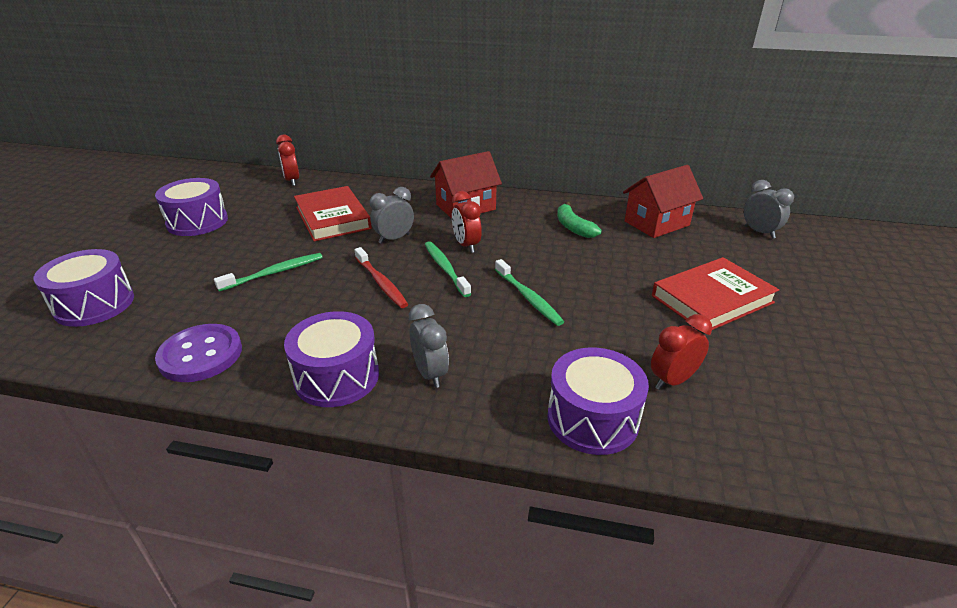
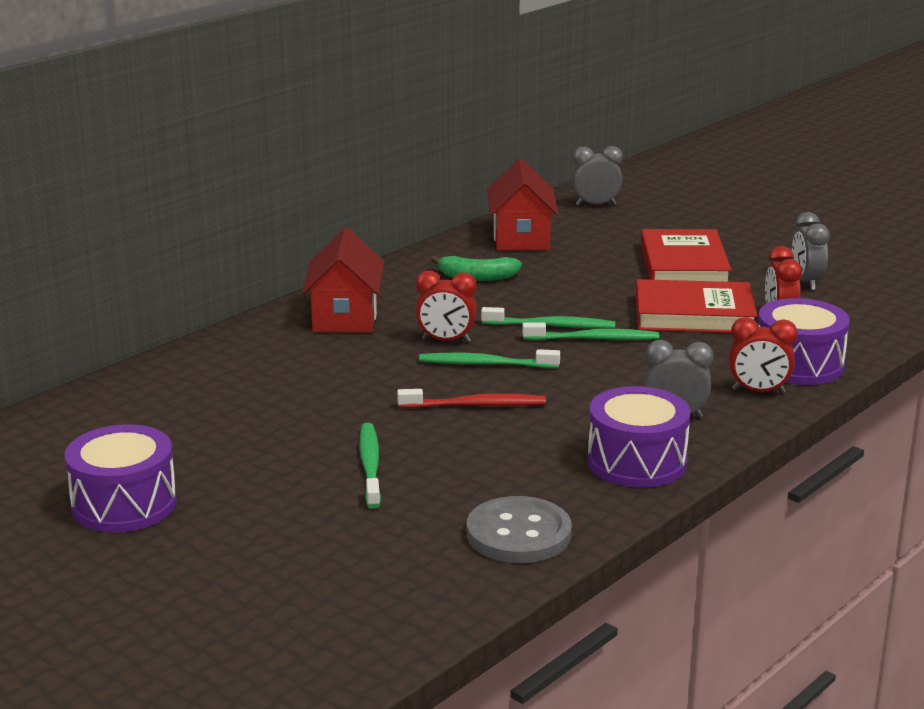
camera: 60 degrees left, 10 degrees down
(94, 304) = (305, 603): purple drum -> none
(201, 355) = (518, 534): purple button -> grey button
(292, 181) = (74, 411): red clock -> red clock (758, 391)
(332, 218) = (257, 403): red book -> red book (694, 314)
(394, 239) = (374, 376): grey clock -> grey clock (806, 282)
(530, 274) = (551, 326): none -> green toothbrush

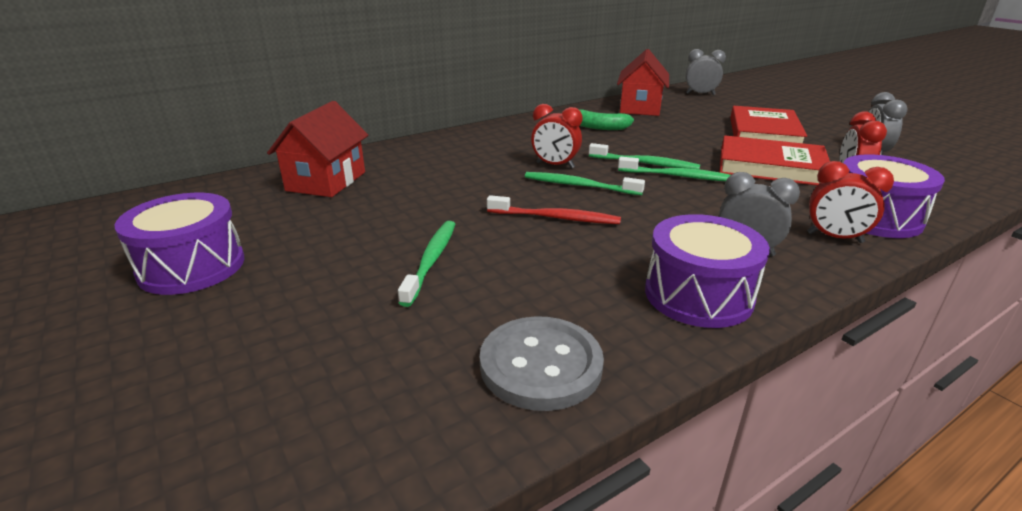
camera: 15 degrees right, 5 degrees up
(345, 317) = (487, 143): red house -> red house (326, 181)

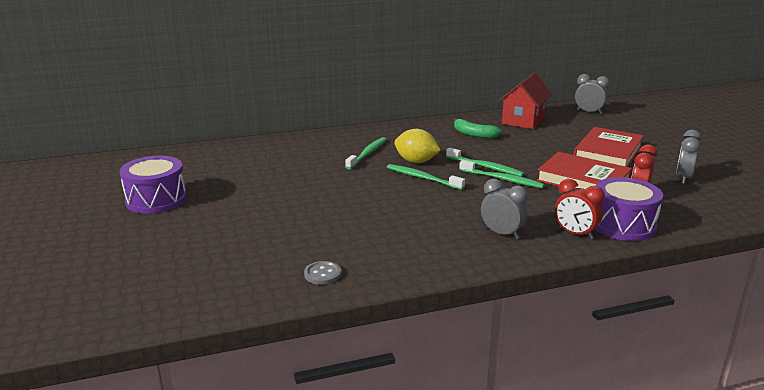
camera: 15 degrees right, 5 degrees down
(326, 181) = (252, 156): red house -> none
(431, 261) = (293, 214): green toothbrush -> green toothbrush (367, 154)
(541, 365) = (322, 274): grey button -> grey button, size x0.53
(555, 165) = (416, 161): red clock -> yellow lemon
(555, 218) = (389, 197): red toothbrush -> none
(698, 295) = (444, 254): purple drum -> none

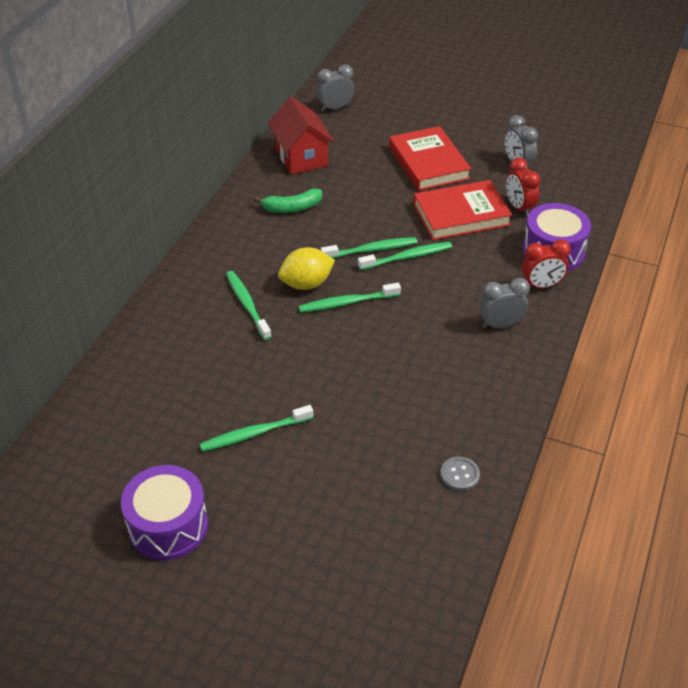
camera: 50 degrees left, 20 degrees up
(263, 195) = (255, 433): none -> green toothbrush

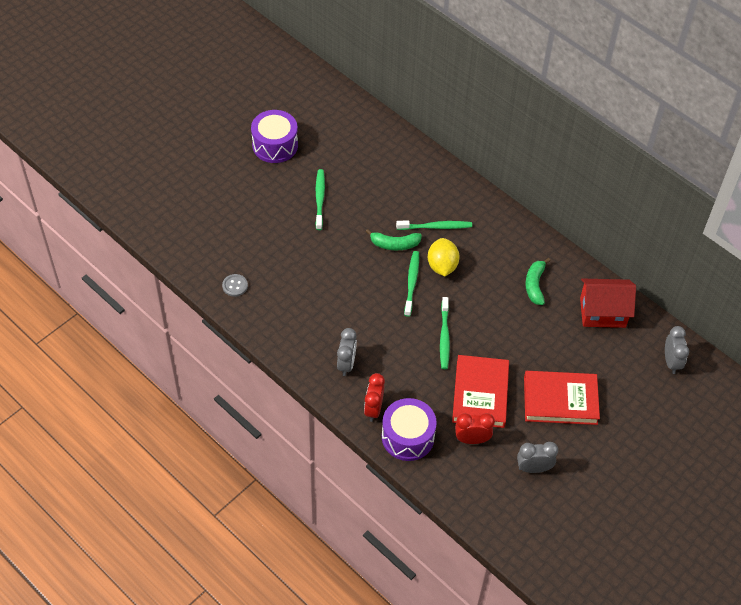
camera: 110 degrees right, 10 degrees up
(295, 334) = (394, 244): none -> green banana
(371, 250) = (462, 317): green toothbrush -> none

